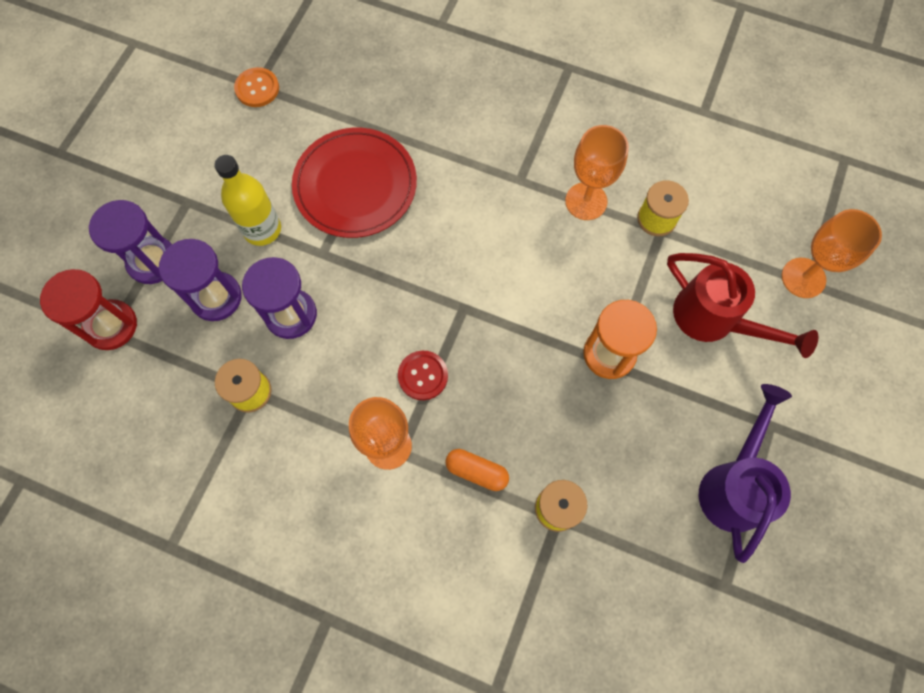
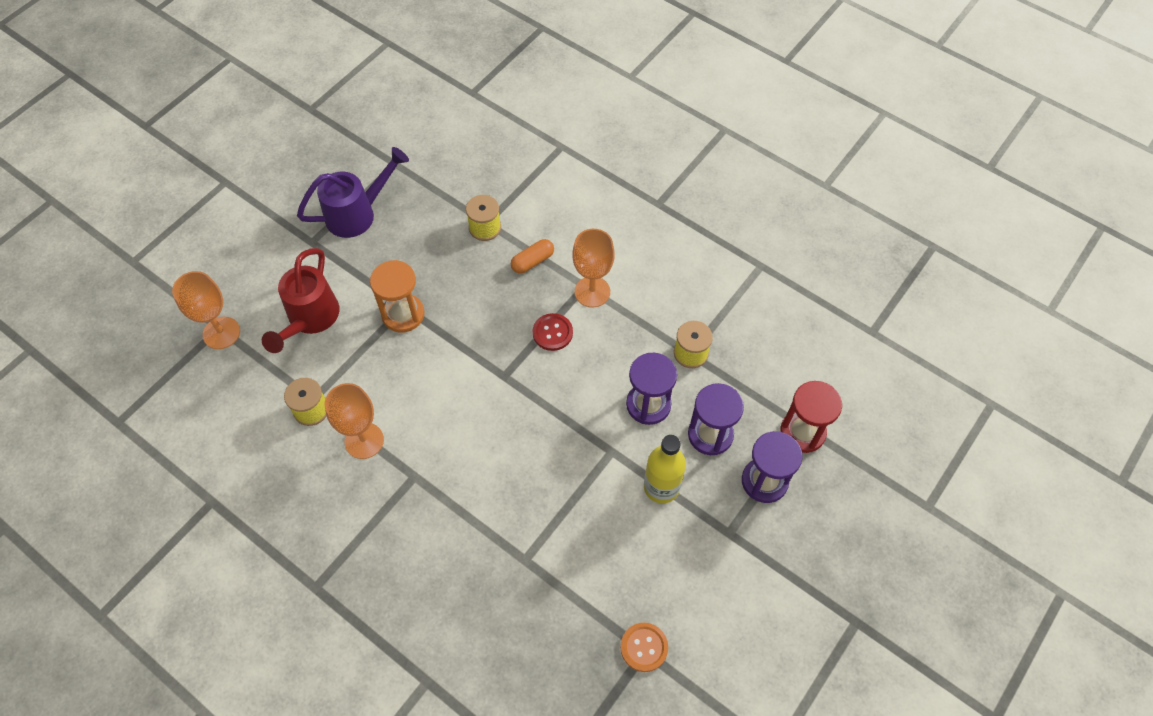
camera: 165 degrees left, 10 degrees down
(355, 185) = (567, 509): red plate -> none
(477, 471) = (532, 261): orange capsule -> orange capsule turned 75 degrees counterclockwise
(714, 320) = (310, 319): red watering can -> red watering can turned 135 degrees counterclockwise
(734, 485) = (357, 214): purple watering can -> purple watering can turned 150 degrees counterclockwise

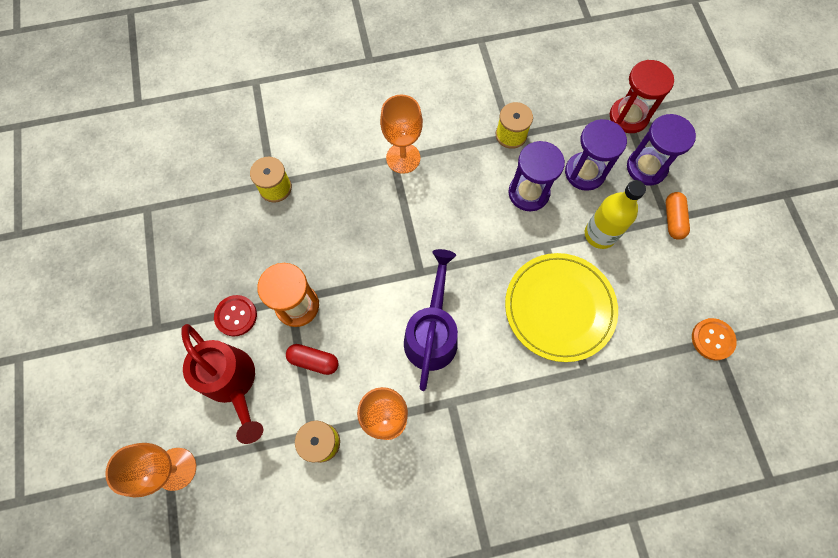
camera: 50 degrees left, 10 degrees up
(357, 214) = (166, 271): purple watering can -> purple watering can (432, 333)
(369, 358) = (314, 361): none -> red capsule
(532, 261) = (338, 177): orange capsule -> orange capsule (673, 219)
(552, 333) = (413, 210): red button -> red button (236, 316)
(564, 501) = (559, 308): none -> yellow plate

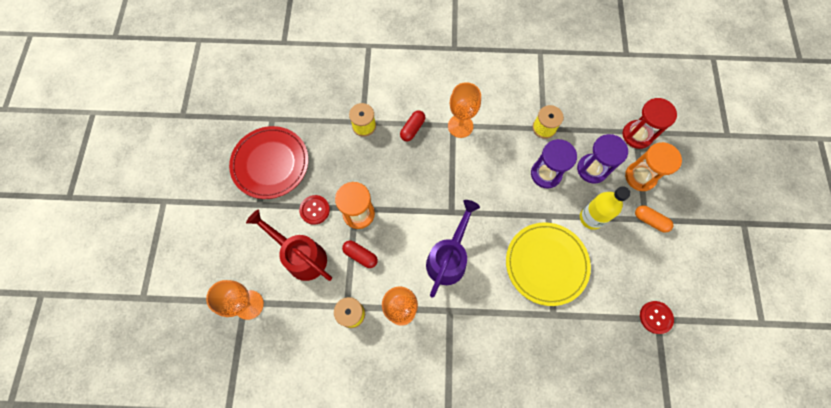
camera: 15 degrees right, 0 degrees up
(159, 269) = (270, 163): none -> red plate
(233, 383) = (301, 256): red watering can -> red watering can turned 150 degrees clockwise
(341, 176) = (412, 129): none -> red capsule
(646, 167) = (640, 177): purple hourglass -> orange hourglass
(673, 219) = (650, 220): orange capsule -> orange capsule turned 75 degrees counterclockwise
(712, 339) = (655, 317): orange button -> red button

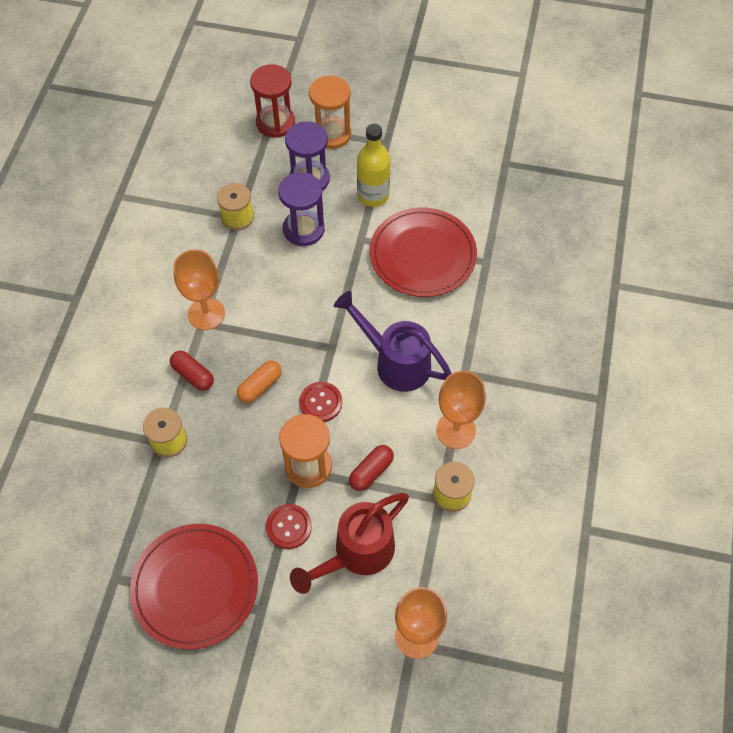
camera: 80 degrees left, 10 degrees down
(546, 264) = (422, 255): yellow plate -> red plate
(650, 220) = (389, 139): orange capsule -> orange capsule (260, 386)
(655, 317) = (503, 164): red button -> red button (321, 403)

